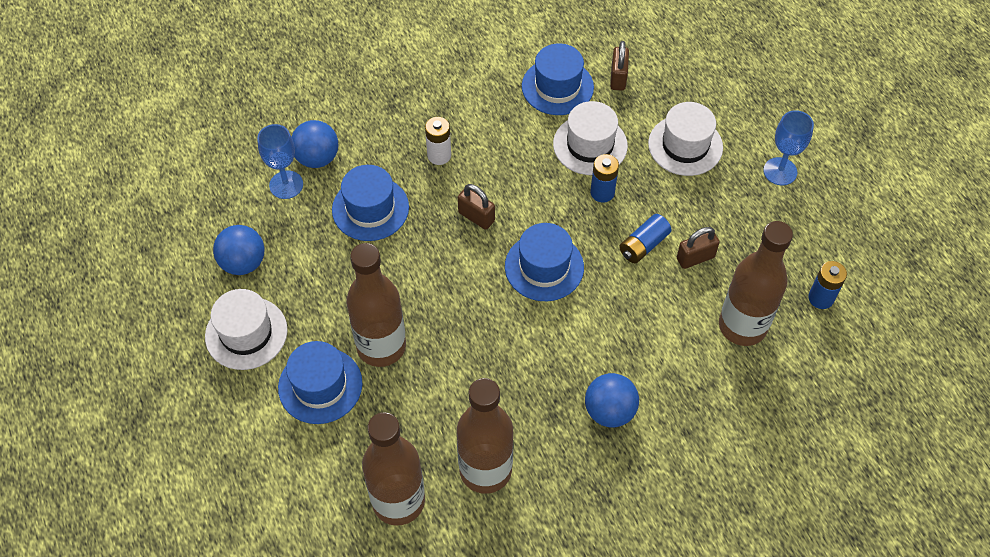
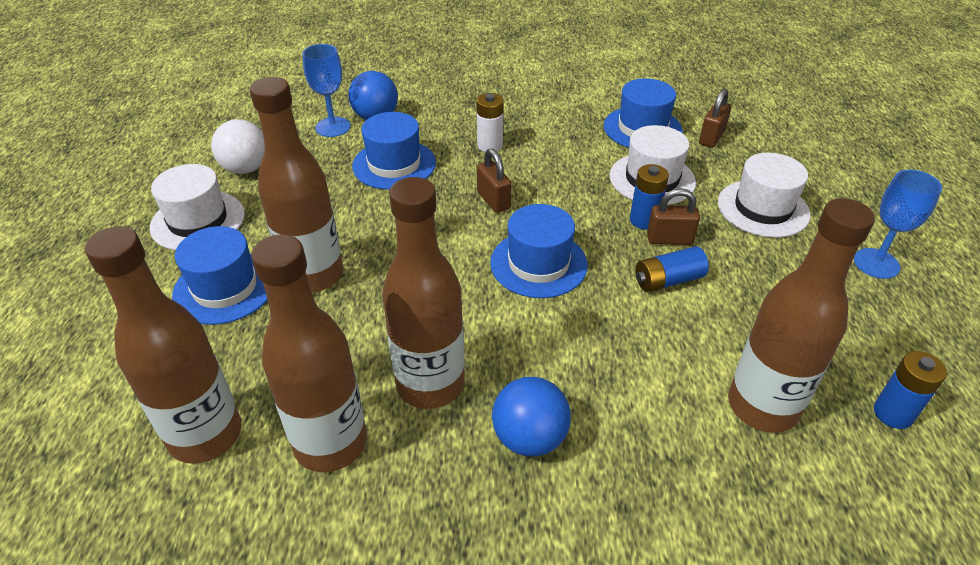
camera: 25 degrees right, 15 degrees down
(243, 263) = (246, 168): blue ball -> white ball
(524, 400) = (430, 384): none -> brown bottle
(695, 258) = (728, 312): brown padlock -> brown padlock (669, 239)

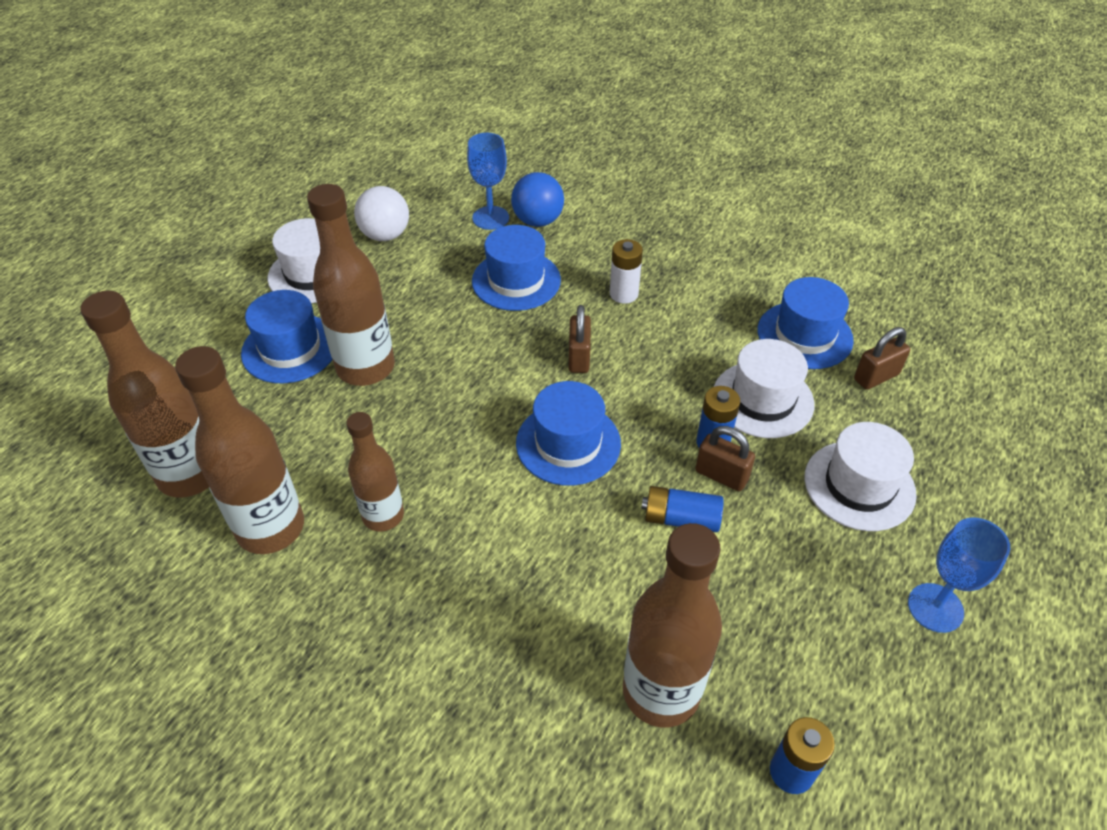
camera: 30 degrees right, 5 degrees up
(430, 384) = (383, 516): brown bottle -> brown bottle, size x0.62
(529, 438) = (425, 607): blue ball -> none

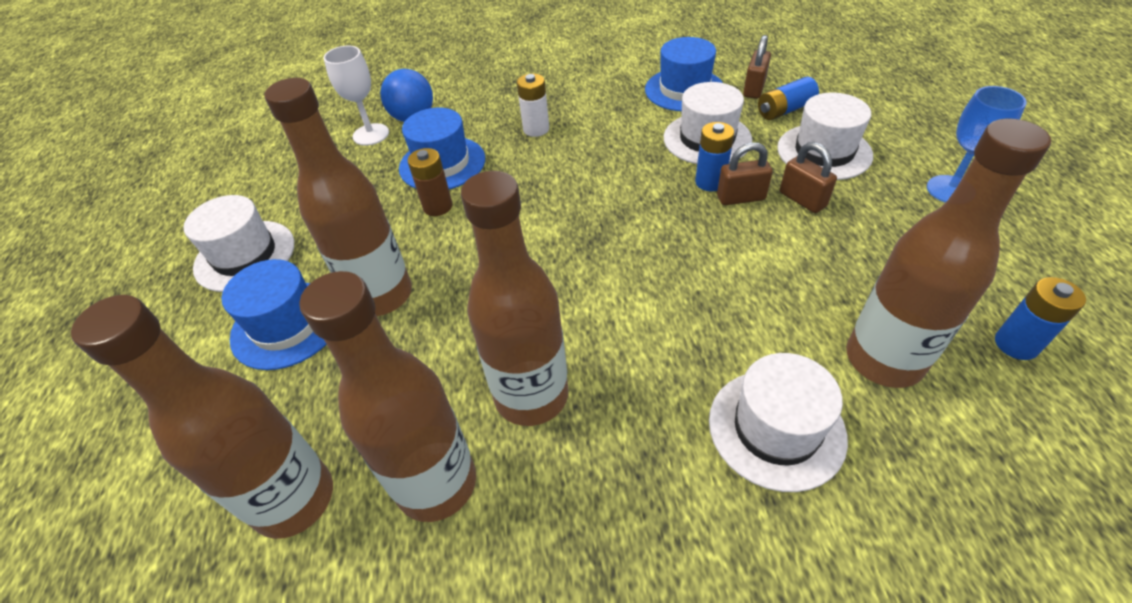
camera: 35 degrees left, 0 degrees up
(383, 516) = (531, 396): brown bottle -> brown bottle, size x1.61
(385, 235) = (287, 191): white ball -> none
(474, 318) = (437, 206): none -> brown battery
(490, 218) = (371, 134): blue goblet -> white goblet
(515, 670) = (776, 428): none -> white hat
(568, 443) = (615, 244): blue hat -> none
(579, 357) = (553, 185): brown padlock -> brown padlock (802, 199)
(680, 519) = (751, 241): blue battery -> blue battery (784, 110)

